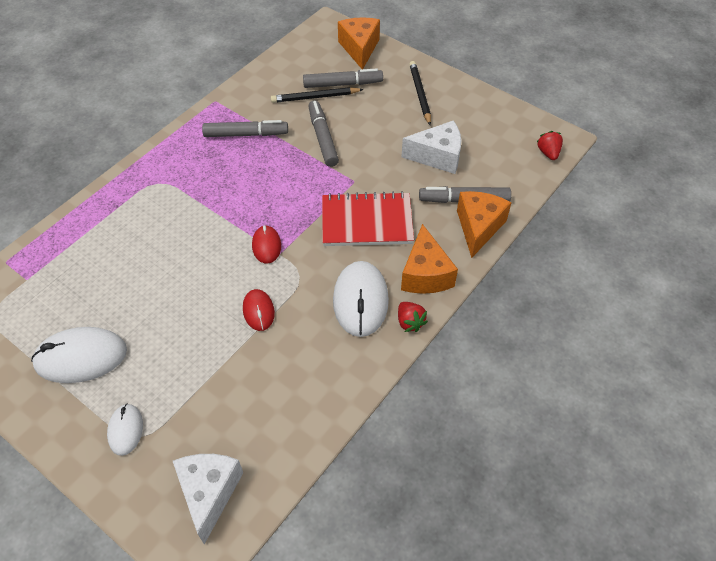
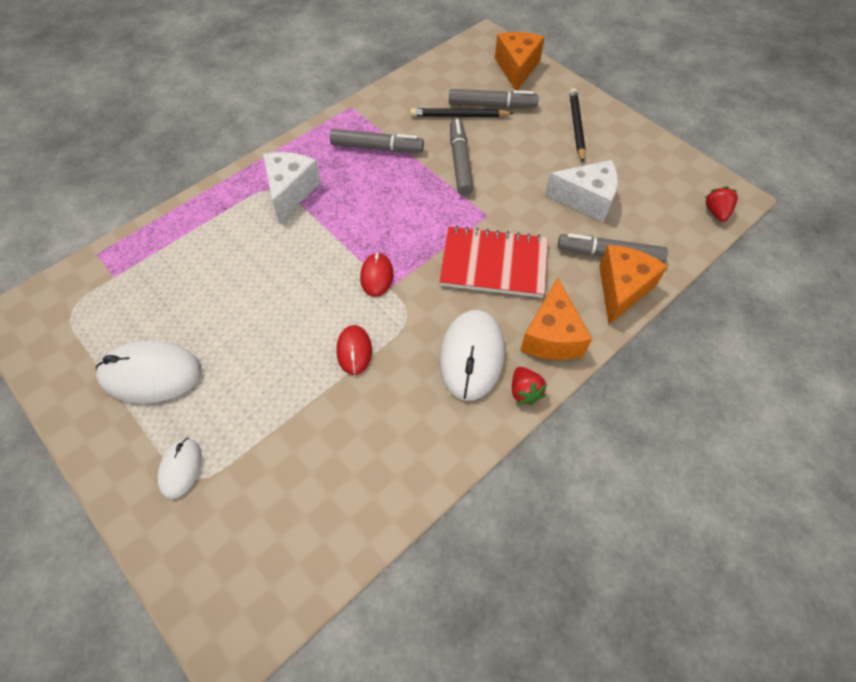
camera: 10 degrees right, 5 degrees up
(209, 493) = (258, 563): white cheese -> white cheese (290, 191)

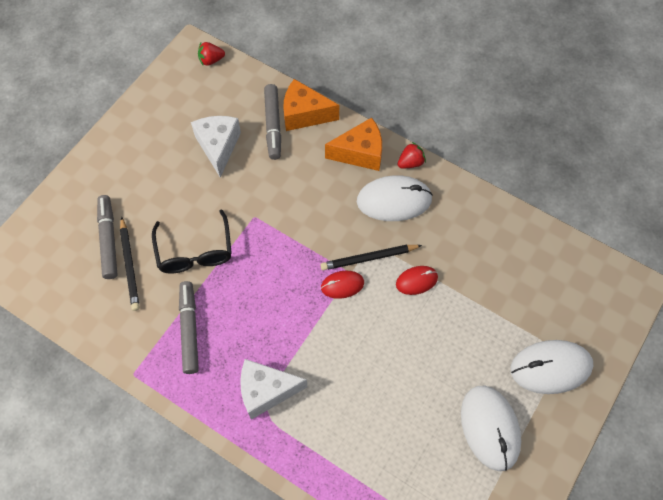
camera: 105 degrees left, 5 degrees up
(181, 468) = (550, 368): white mouse -> white mouse, size x1.80
(460, 162) = (195, 251): grey marker -> black glasses
(493, 264) = (305, 202): red notebook -> none
(517, 68) = (47, 227): orange cheese -> none
(576, 126) = (127, 164): black pencil -> black pencil (368, 258)

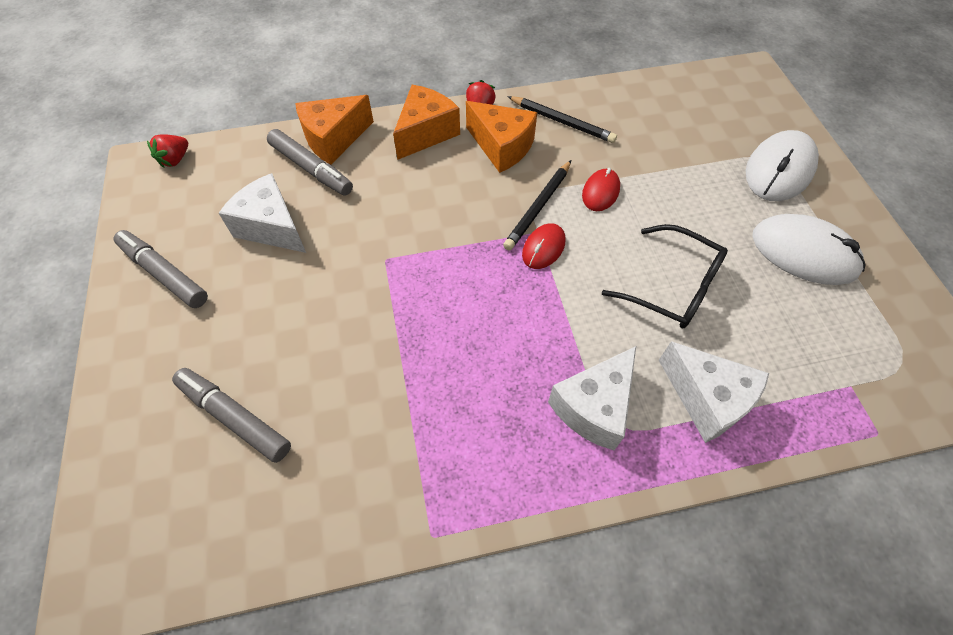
camera: 45 degrees left, 5 degrees down
(129, 266) = (294, 422): black pencil -> black pencil (562, 122)
(189, 330) = (443, 424): grey marker -> grey marker (165, 274)
(195, 251) = (357, 341): black glasses -> black glasses (672, 286)
(326, 443) = (707, 399): none -> white cheese
(394, 200) = (502, 147): white mouse -> orange cheese

